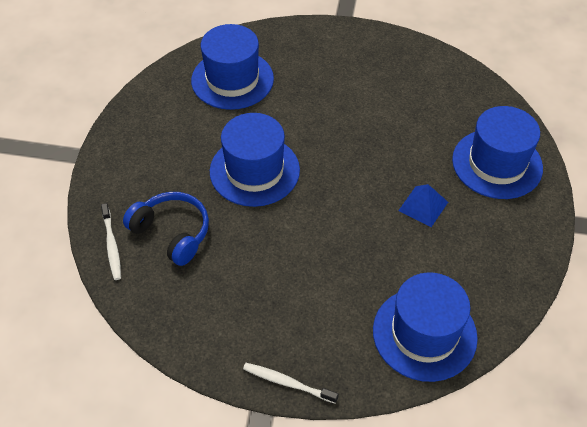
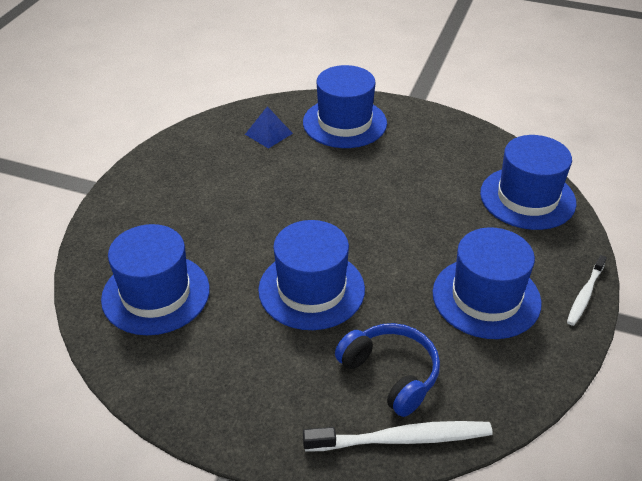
camera: 80 degrees left, 10 degrees down
(112, 245) = (402, 439): white toothbrush -> white toothbrush, size x1.62
(172, 233) = (390, 374): blue headphones -> blue headphones turned 90 degrees clockwise
(268, 297) = (486, 297): none -> blue hat
(423, 206) = (385, 174): blue pyramid -> blue pyramid (268, 133)

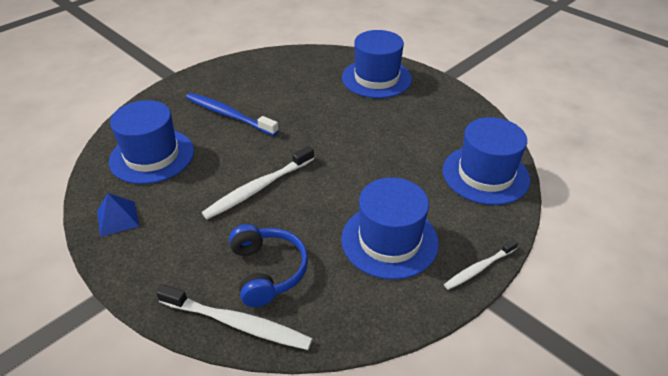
camera: 25 degrees right, 0 degrees up
(209, 215) = (228, 115): none -> blue toothbrush
(268, 133) = (314, 71): blue pyramid -> blue pyramid (117, 218)
(311, 289) = (258, 188): blue hat -> white toothbrush

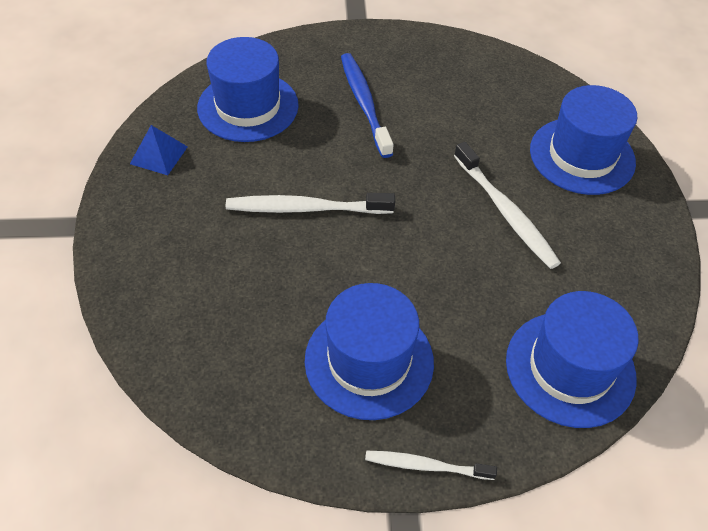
camera: 40 degrees right, 10 degrees up
(237, 323) = (149, 332): white toothbrush -> white toothbrush (505, 212)
(267, 271) = (224, 302): blue headphones -> none

